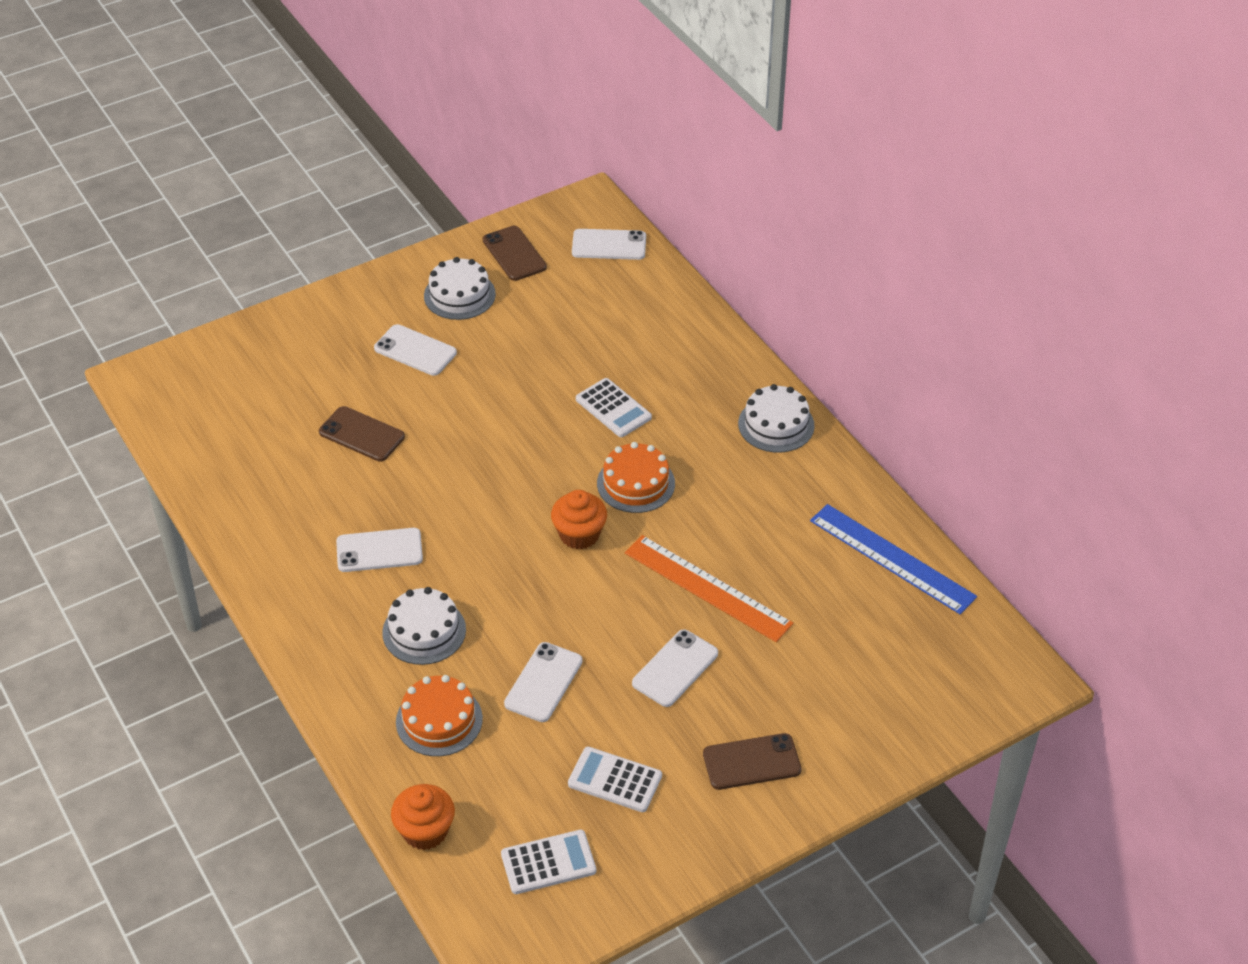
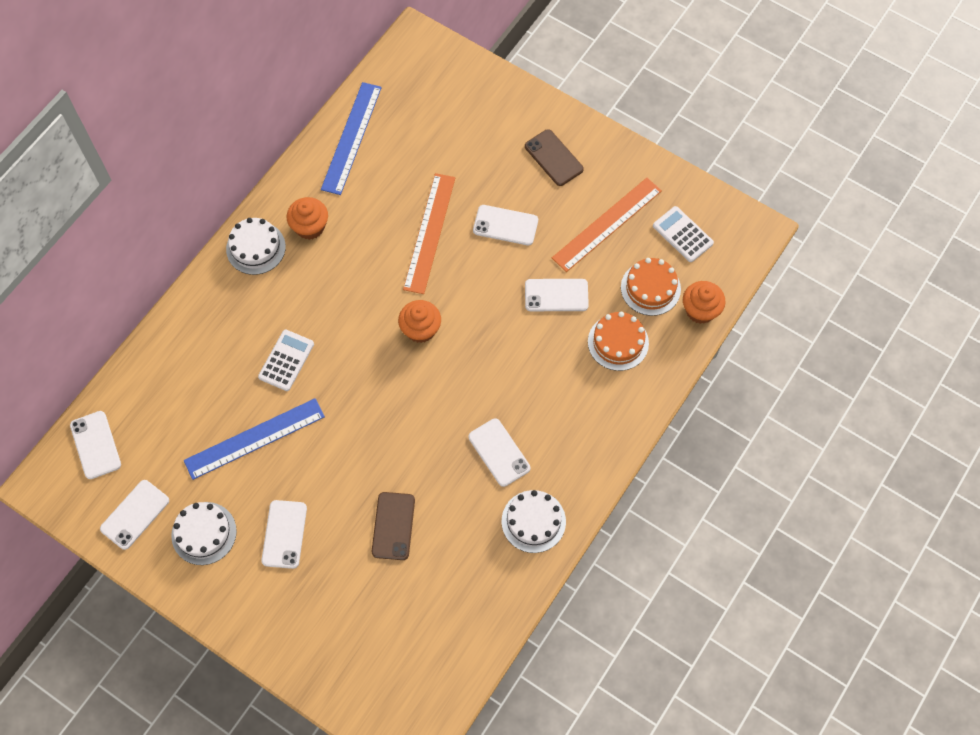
camera: 115 degrees left, 20 degrees up
(424, 631) = (553, 387): white cake -> white cake (533, 521)
(514, 254) = (135, 514): brown phone -> white phone
(537, 358) = (254, 438): none -> blue ruler
(615, 780) = (607, 224): white calculator -> orange ruler
(636, 483) = (355, 314): orange cake -> orange cake (650, 288)
(779, 479) = (310, 227): none -> orange cupcake

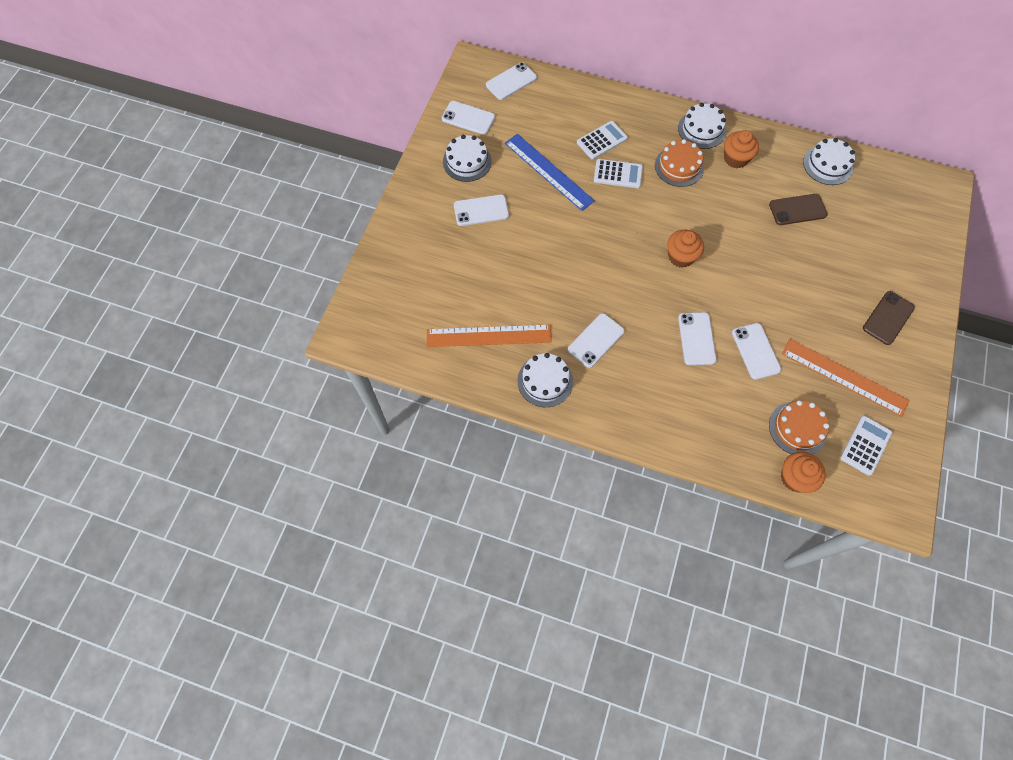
camera: 75 degrees right, 0 degrees up
(230, 363) = (601, 140): none -> white calculator
(351, 138) = (827, 165): blue ruler -> white cake
(393, 526) = (509, 280): brown phone -> brown phone (797, 210)
(429, 233) = (769, 241): orange ruler -> orange ruler (489, 336)
(505, 225) = (803, 295): white phone -> white phone (696, 338)
(618, 342) = (732, 412): orange cake -> orange cake (679, 166)

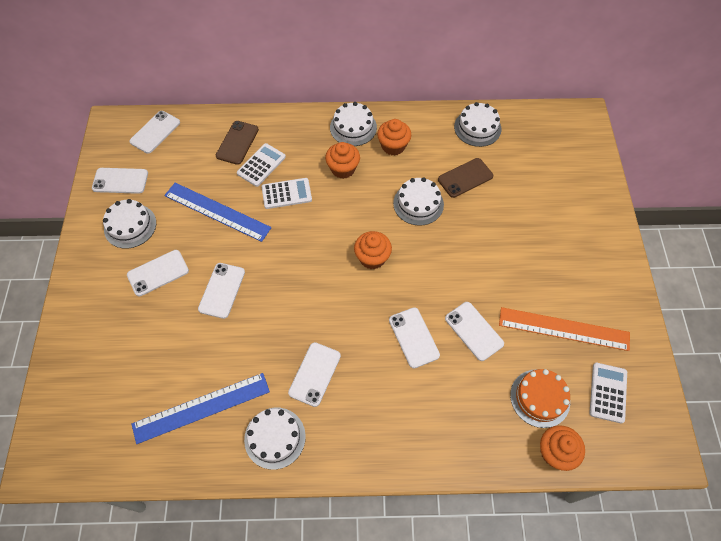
camera: 20 degrees left, 5 degrees down
(489, 336) = (201, 408): orange ruler -> blue ruler
(533, 243) = (222, 290): none -> white phone
(679, 166) = (343, 169): orange cake -> orange cupcake
(742, 220) = (418, 204): none -> white cake
(888, 318) = (581, 256): brown phone -> brown phone (237, 142)

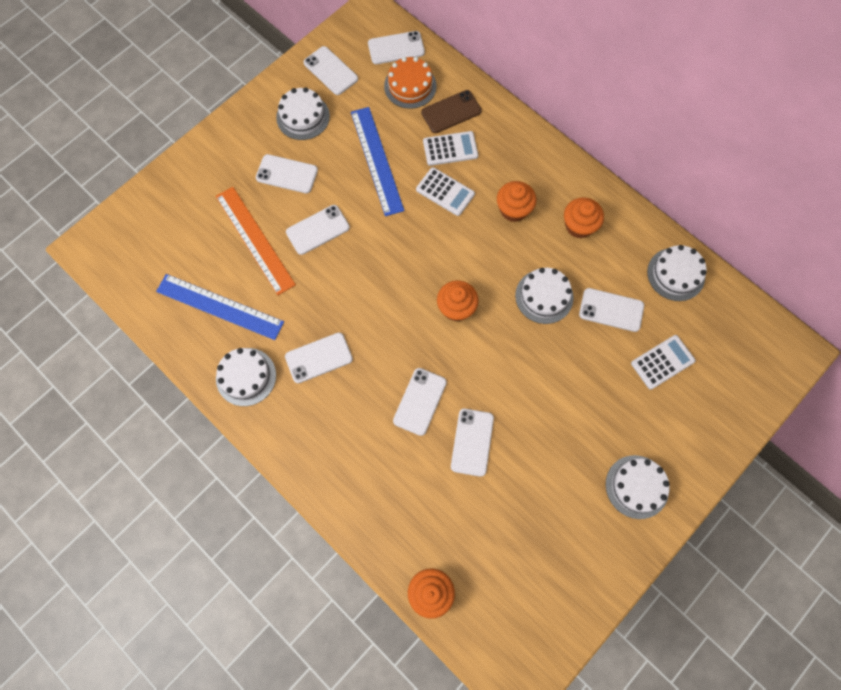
camera: 45 degrees right, 10 degrees up
(353, 127) = (562, 179): white cake -> white cake (637, 486)
(465, 178) = (611, 310): brown phone -> white phone
(540, 398) = (465, 543): orange cake -> orange cake (410, 86)
(563, 329) = (548, 512): orange ruler -> orange ruler (255, 240)
(607, 392) = (524, 594): white calculator -> white calculator (662, 362)

